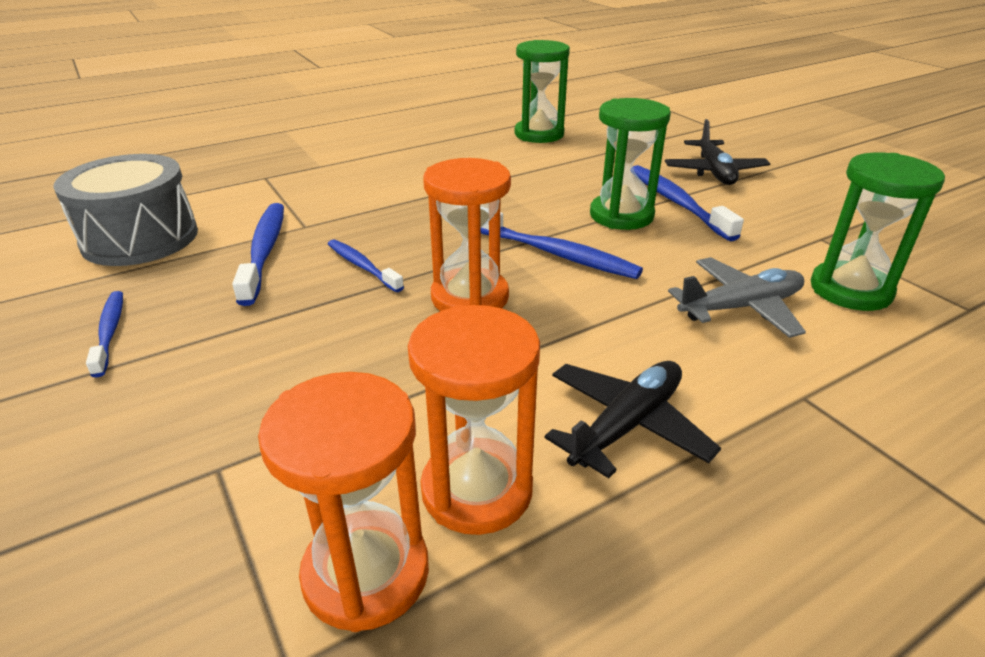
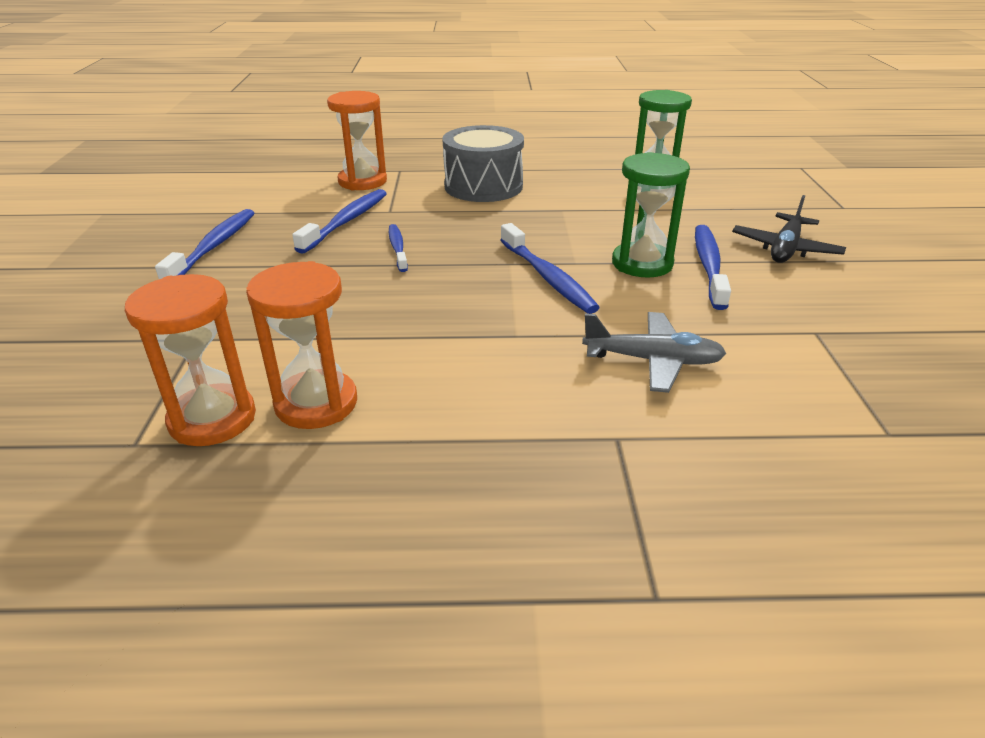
camera: 30 degrees right, 0 degrees up
(109, 332) = (214, 247): blue toothbrush -> blue toothbrush, size x1.61
(140, 238) = (282, 194): grey drum -> grey drum (483, 186)
(470, 297) = (446, 289): orange hourglass -> orange hourglass (362, 181)
(626, 425) = (455, 404): black plane -> none
(850, 290) = (780, 380): green hourglass -> none

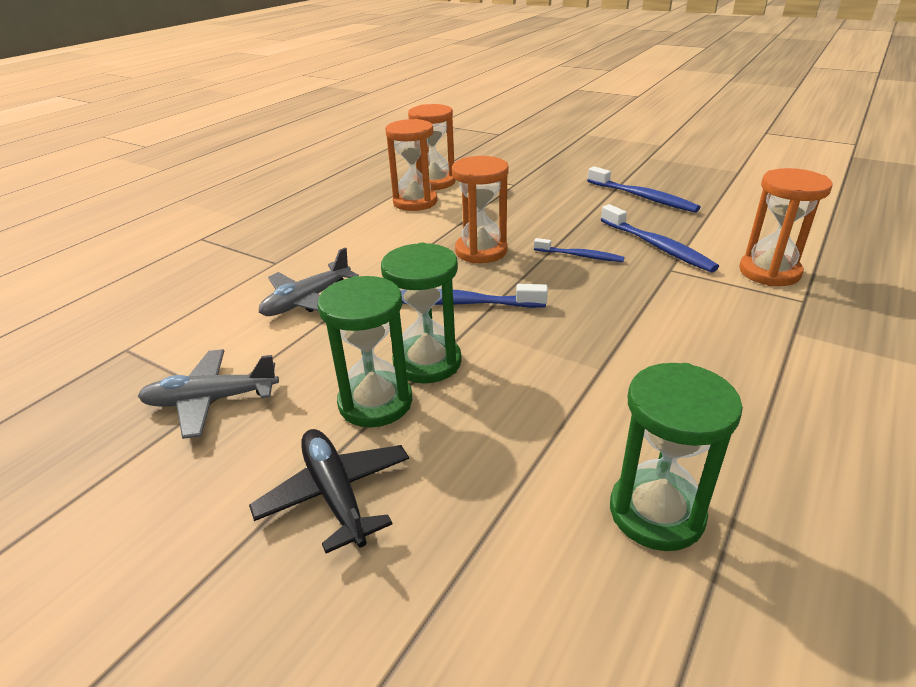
camera: 125 degrees right, 0 degrees up
(434, 298) = (481, 251): none -> orange hourglass
(483, 186) = (714, 340): grey drum -> none
(708, 266) = (375, 402): blue toothbrush -> green hourglass
(825, 331) = (211, 400): none -> grey plane

